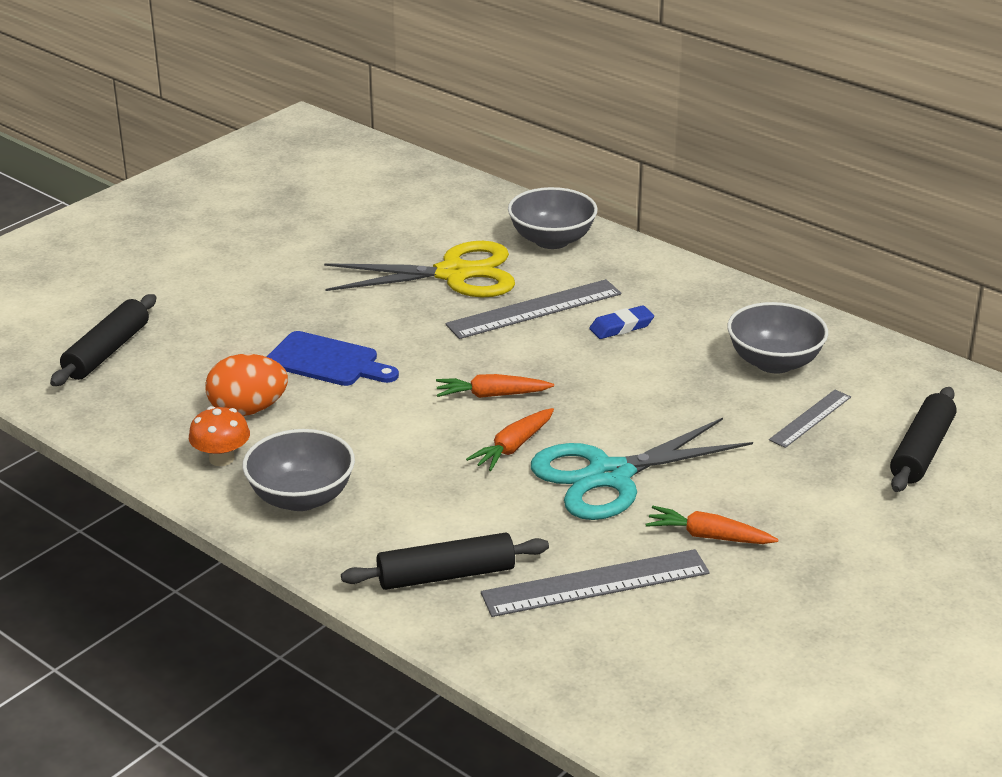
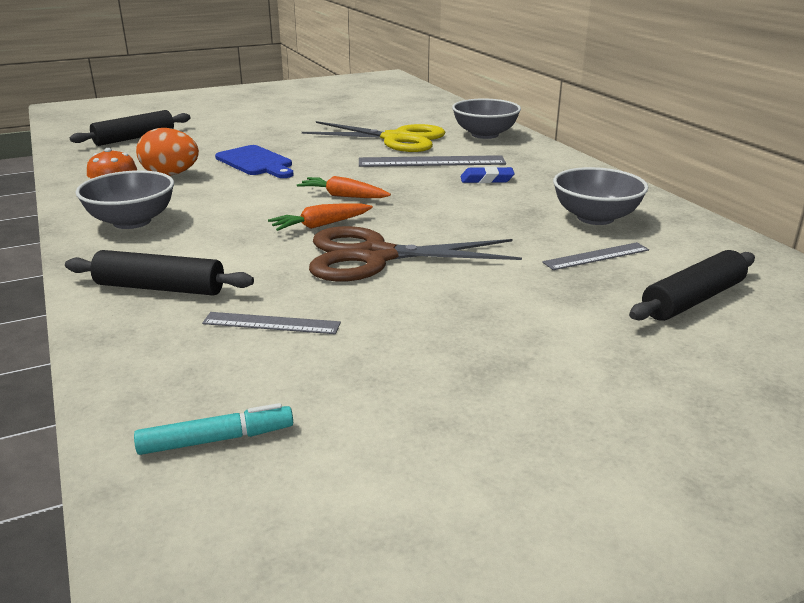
camera: 25 degrees right, 5 degrees down
(595, 583) = (271, 323): grey ruler -> grey ruler, size x0.58
(610, 476) = (375, 256): turquoise scissors -> brown scissors
(670, 701) = (216, 439): none -> turquoise marker
(708, 536) = (414, 314): orange carrot -> none

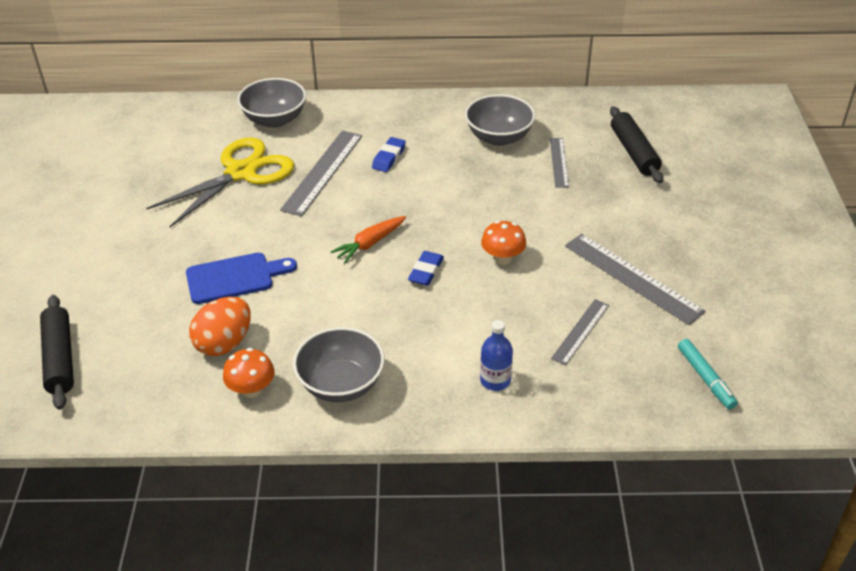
camera: 65 degrees left, 15 degrees up
(160, 288) = (495, 380): black rolling pin -> blue bottle
(216, 439) = (705, 378): turquoise marker -> turquoise marker turned 150 degrees clockwise
(320, 225) = (426, 271): orange carrot -> blue eraser
(375, 256) = (502, 258): brown scissors -> orange mushroom
(407, 342) = (632, 278): none -> grey ruler

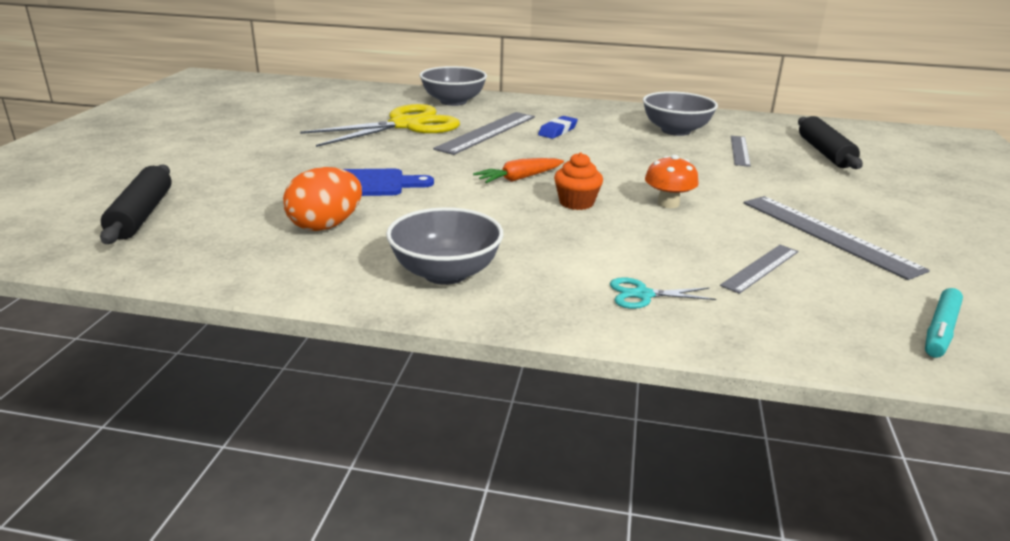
camera: 10 degrees right, 15 degrees down
(251, 389) = (336, 263): orange mushroom -> none
(426, 271) = (576, 203): blue eraser -> orange cupcake
(495, 380) = (643, 295): blue bottle -> turquoise scissors
(705, 378) = (940, 330): turquoise marker -> turquoise marker turned 45 degrees clockwise

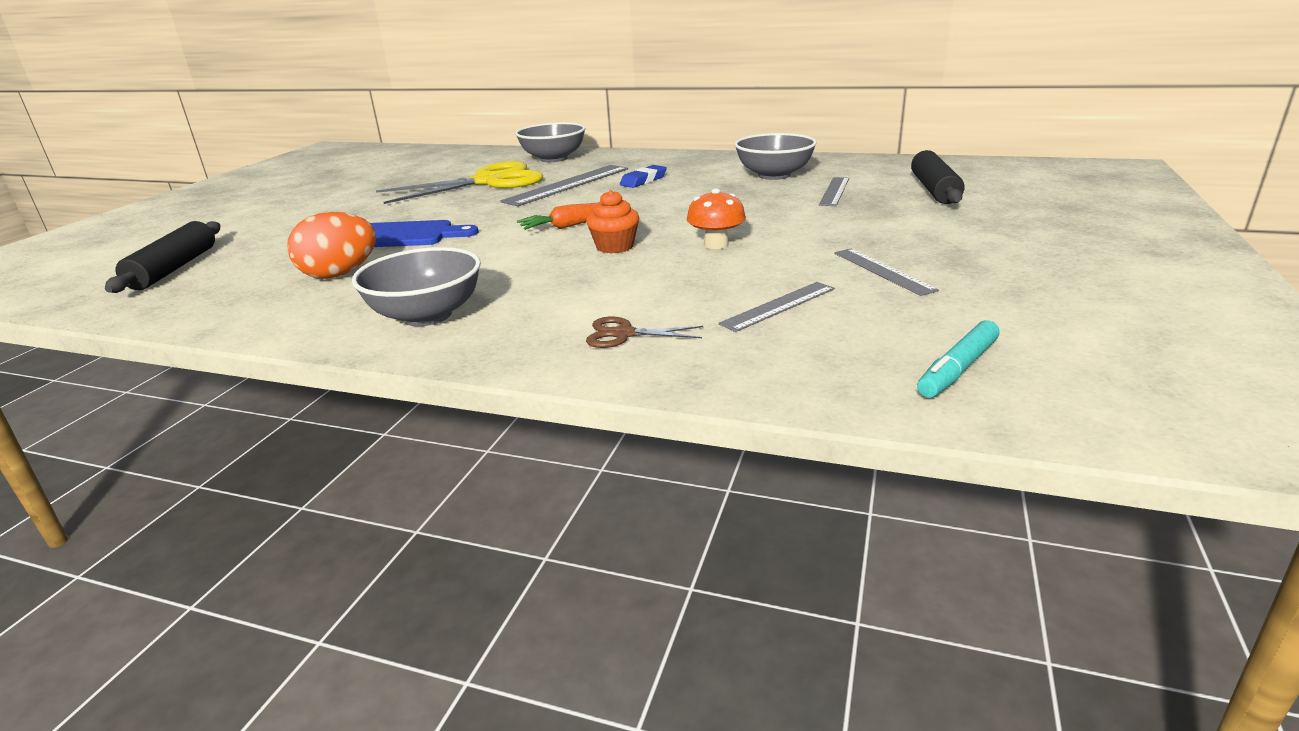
camera: 10 degrees right, 0 degrees up
(643, 295) = (624, 334): turquoise scissors -> brown scissors
(828, 234) = (883, 271): grey ruler -> grey ruler, size x0.58

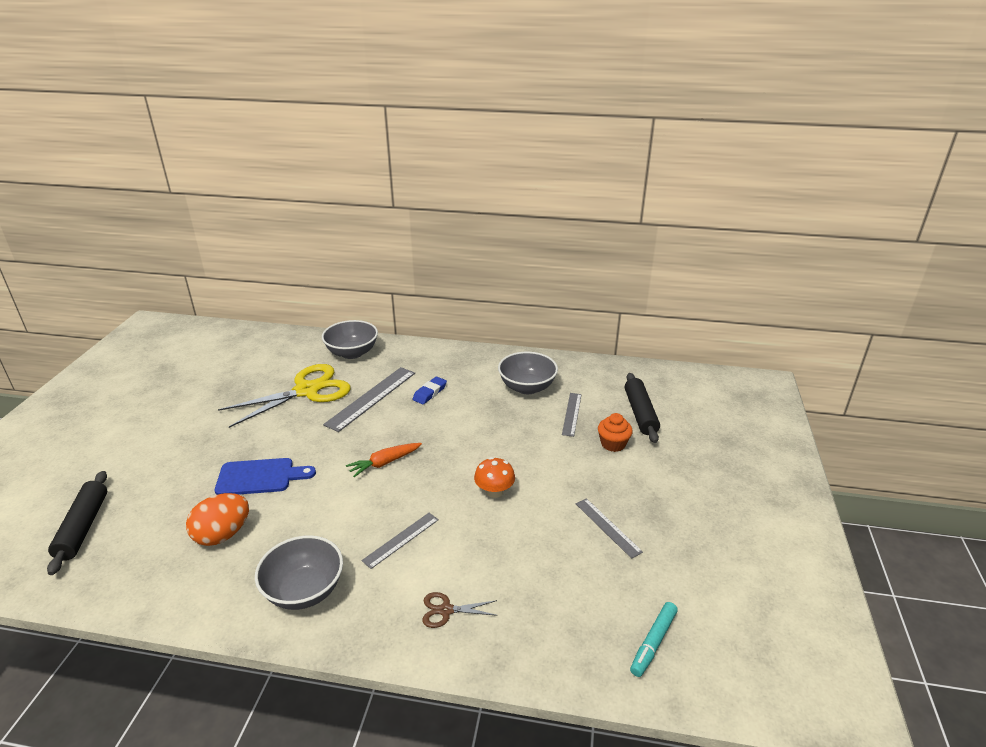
camera: 10 degrees left, 5 degrees up
(615, 247) = (422, 494): orange cupcake -> orange cupcake (613, 444)
(778, 306) = (543, 573): grey ruler -> grey ruler (401, 539)

